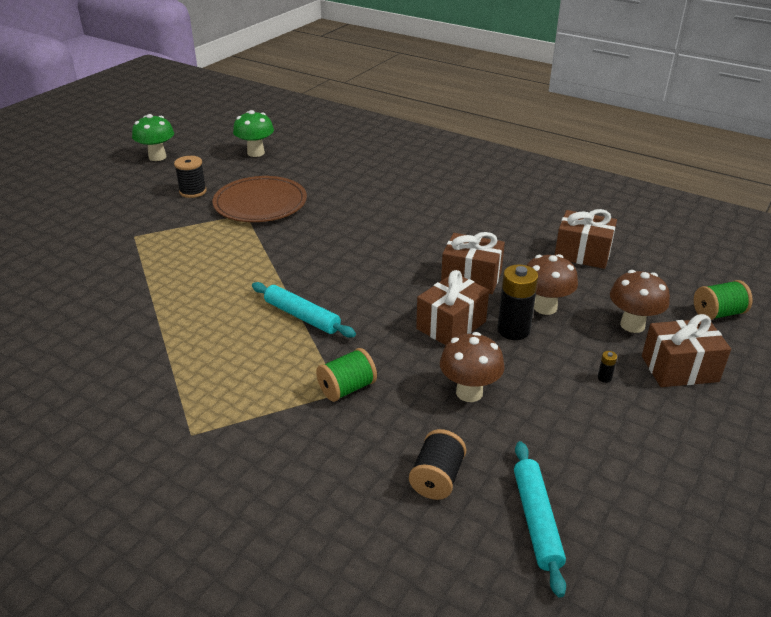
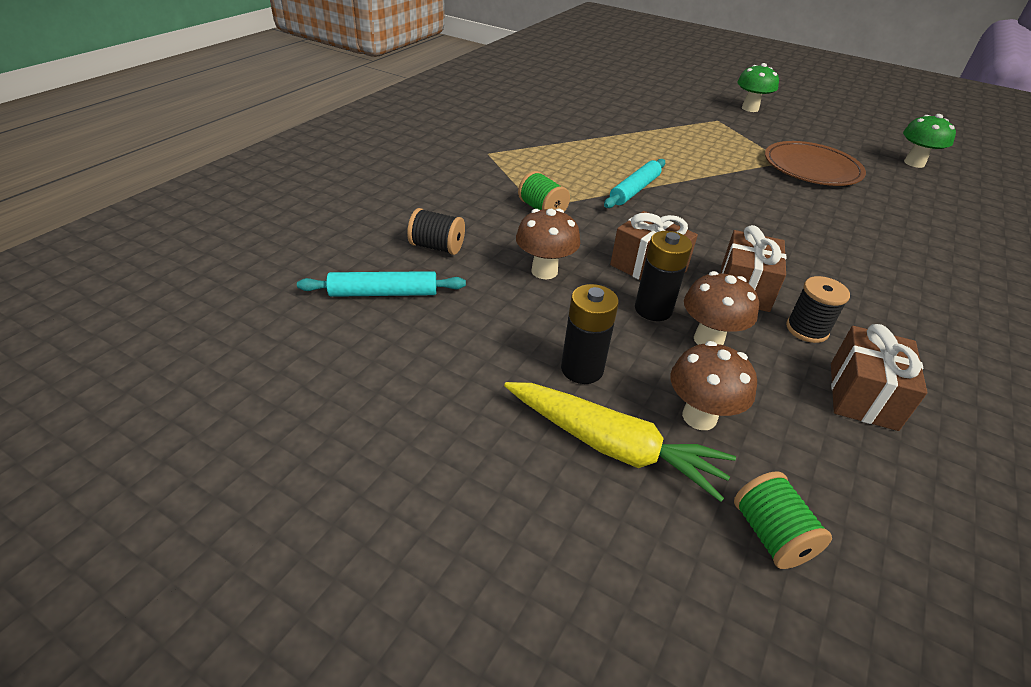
camera: 85 degrees right, 5 degrees up
(157, 157) = (856, 120): green mushroom -> green mushroom (750, 108)
(193, 191) = (807, 137): black spool -> black spool (807, 329)
(604, 378) = (582, 369): black battery -> black battery, size x2.48
(679, 369) = (613, 446): brown gift -> yellow carrot

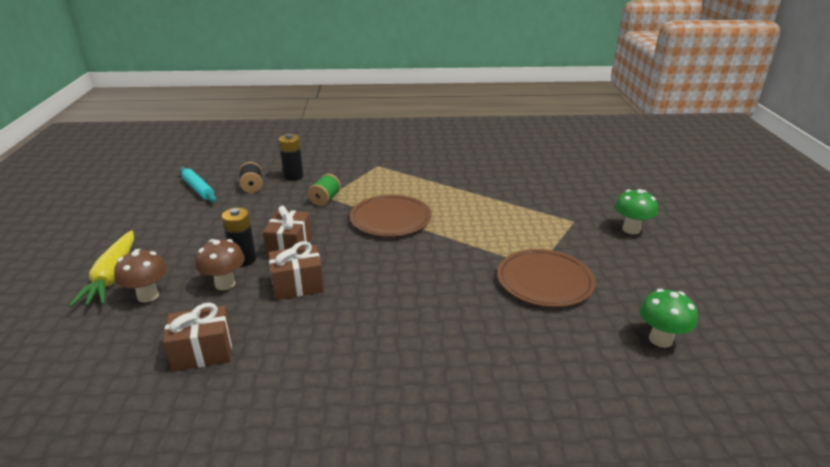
camera: 60 degrees right, 10 degrees down
(544, 271) = (255, 219): brown mushroom -> none
(582, 369) = (169, 253): black battery -> black battery (293, 176)
(634, 190) = (390, 219): turquoise rolling pin -> brown plate
(771, 535) = (63, 335): green spool -> none
(807, 329) = (266, 318): black spool -> none

